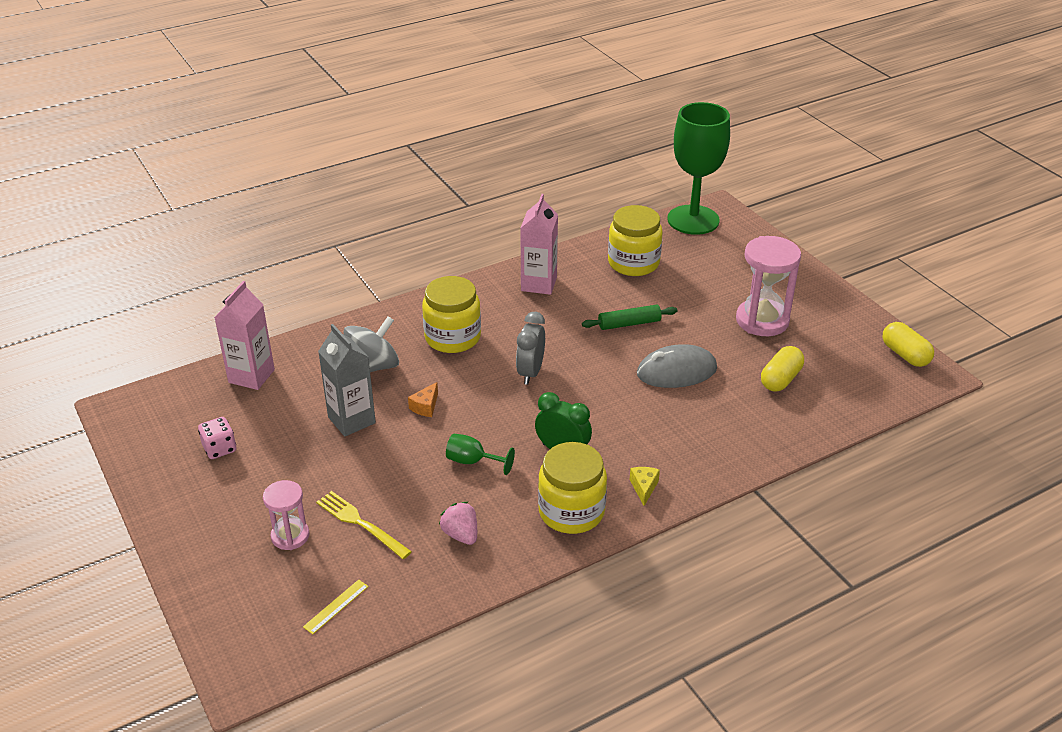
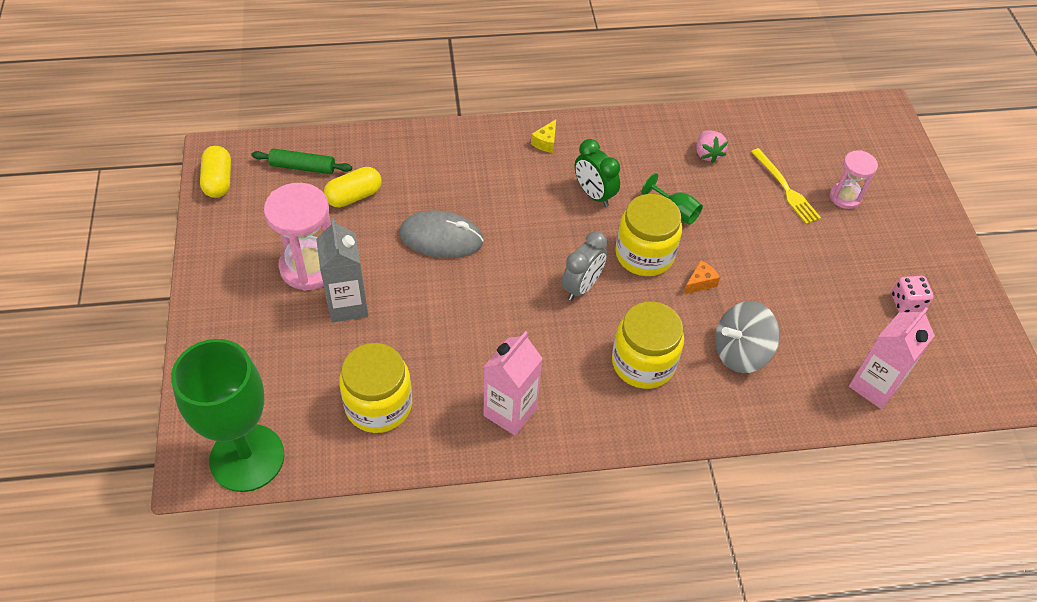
camera: 160 degrees left, 15 degrees up
(336, 606) = (815, 134): yellow ruler -> none
(351, 420) = (775, 292): grey carton -> grey carton (348, 305)
(571, 511) = (613, 143): yellow jar -> yellow jar (644, 254)
(629, 323) = (446, 313): green rolling pin -> green rolling pin (302, 167)

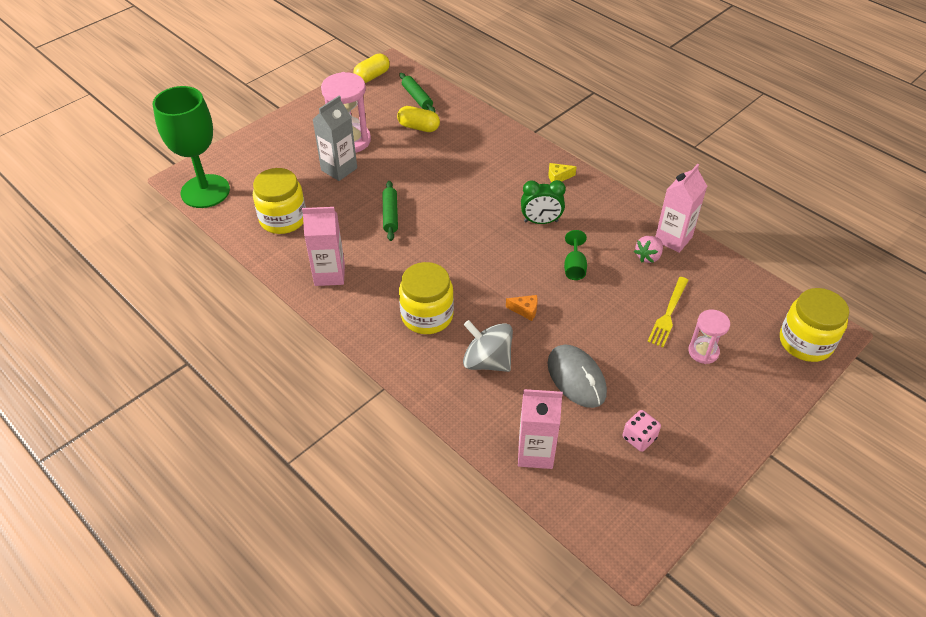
camera: 55 degrees right, 5 degrees down
(441, 238) = (427, 177): grey mouse -> grey mouse (576, 378)
(469, 304) = (390, 215): none -> green rolling pin
(581, 287) = (457, 255): grey clock -> none
(594, 194) = (541, 221): green clock -> green clock turned 105 degrees counterclockwise
(644, 254) = (518, 271): yellow jar -> yellow jar (805, 342)
(701, 123) = (673, 239): none -> pink carton

